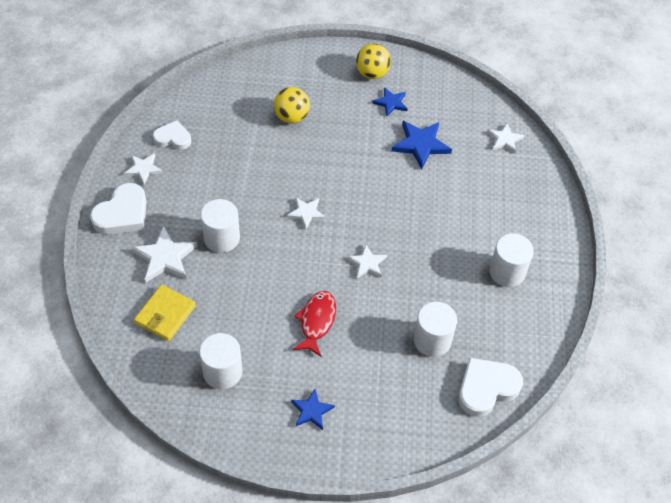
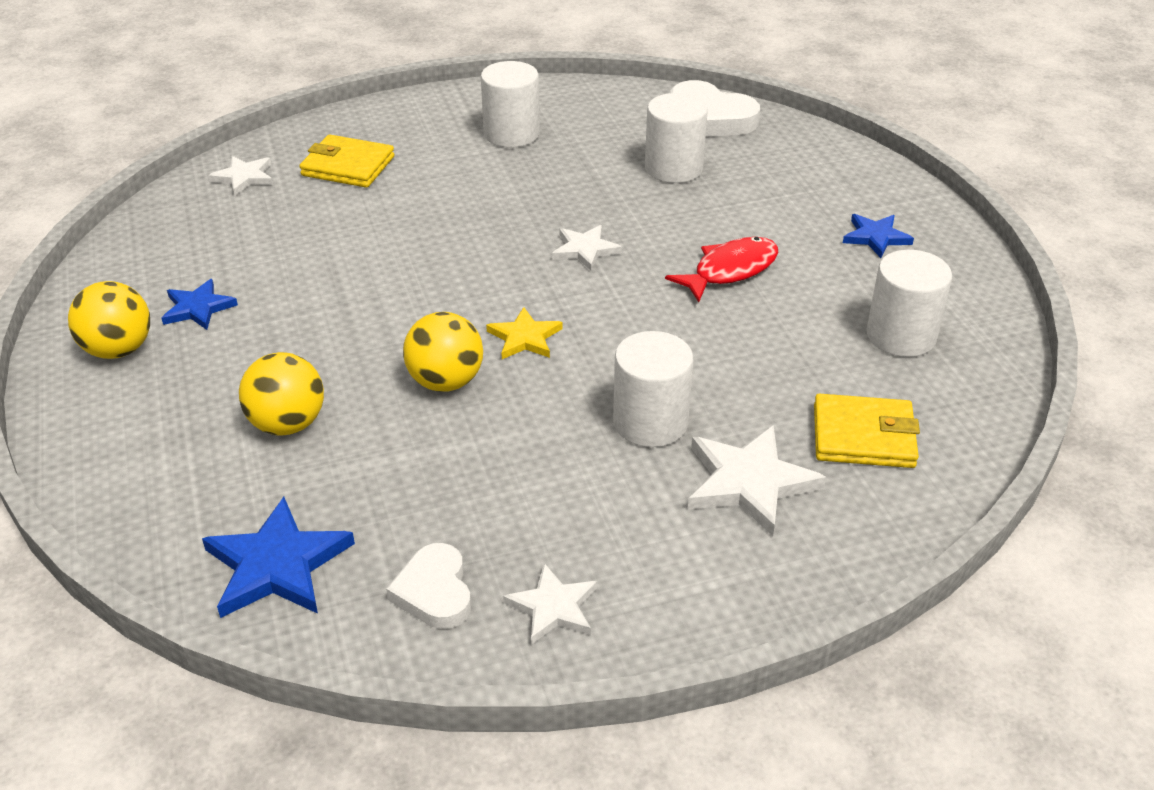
camera: 110 degrees left, 15 degrees down
(122, 214) = (695, 591): white heart -> none
(290, 175) = (445, 382): none -> yellow ball
(306, 213) = (525, 338): white star -> yellow star
(316, 321) = (730, 270): red fish -> red fish turned 150 degrees clockwise
(421, 144) = (293, 253): blue star -> blue star (277, 565)
(499, 185) = (348, 166): none -> yellow wallet

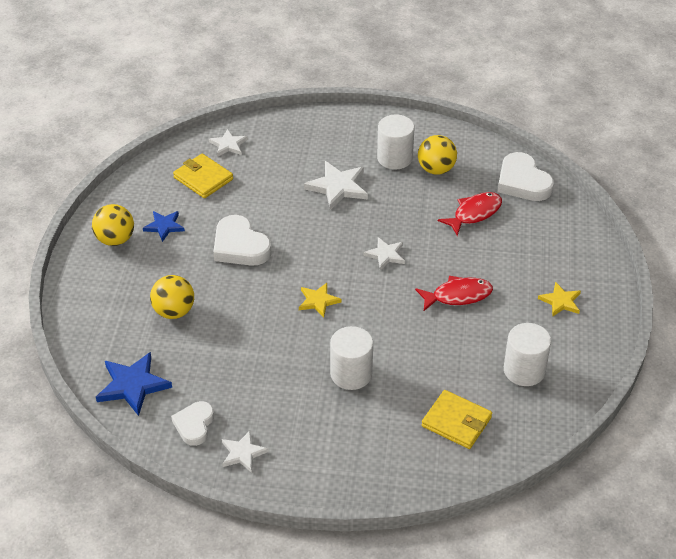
camera: 25 degrees right, 5 degrees up
(346, 300) = (240, 246): none -> white heart
(348, 166) = (288, 154): yellow wallet -> yellow wallet (203, 178)
(445, 382) = (263, 314): yellow ball -> yellow ball (436, 169)
(673, 168) = (474, 213): white cylinder -> red fish
(749, 482) = (378, 425): white star -> white star (338, 187)
(876, 237) = (560, 301): blue star -> yellow star

